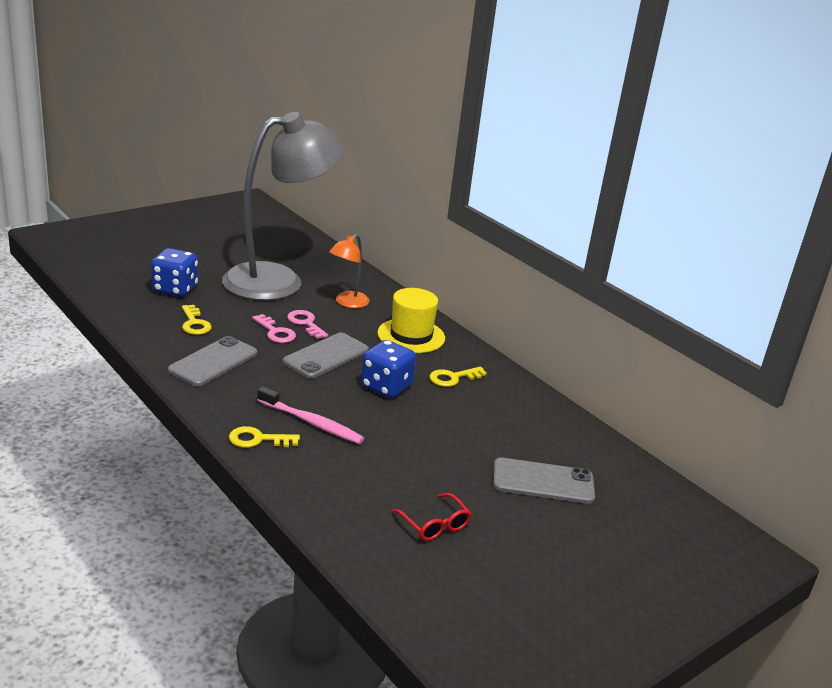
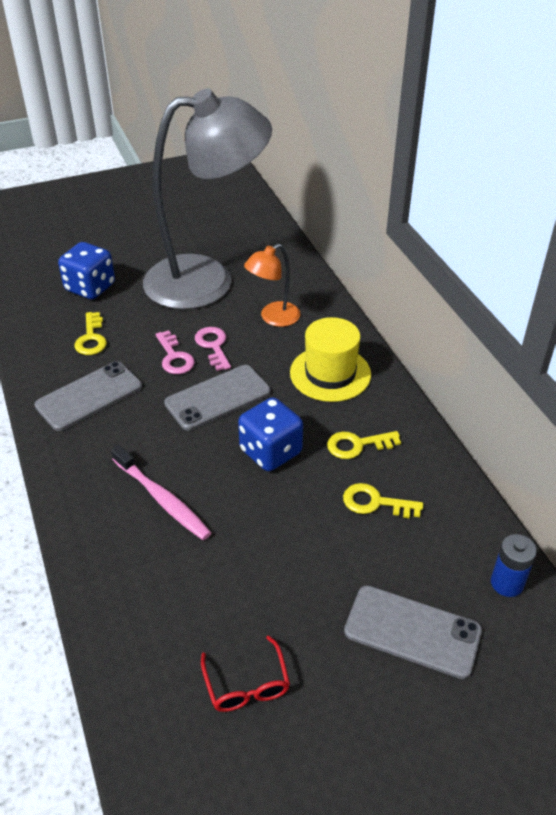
camera: 20 degrees right, 15 degrees up
(257, 439) = (91, 518): yellow key -> yellow key (375, 503)
(598, 448) = (507, 583): none -> blue battery

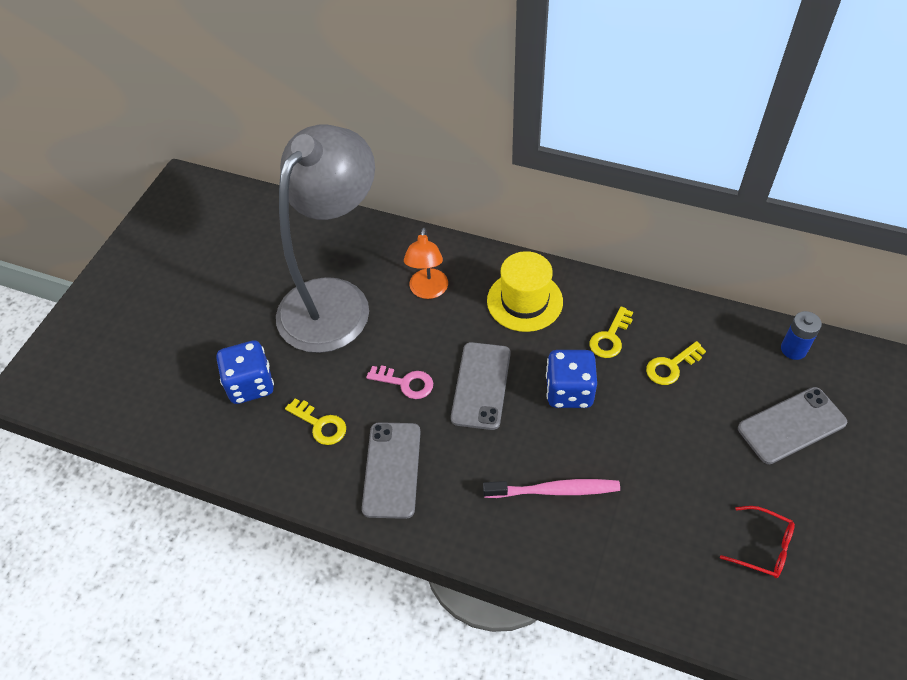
camera: 45 degrees left, 10 degrees up
(213, 346) = (419, 349): pink key -> none

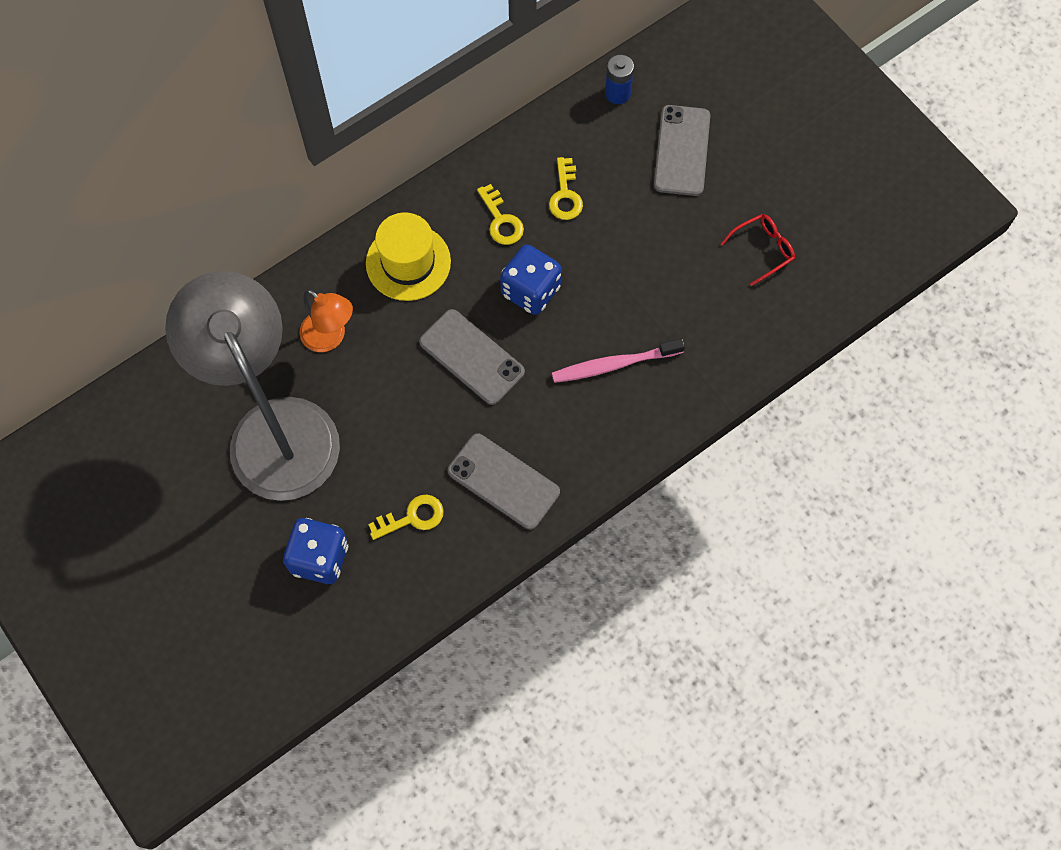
camera: 60 degrees left, 15 degrees up
(406, 383) = (421, 418): pink key -> none
(554, 490) = (614, 364): pink toothbrush -> pink toothbrush turned 135 degrees counterclockwise

